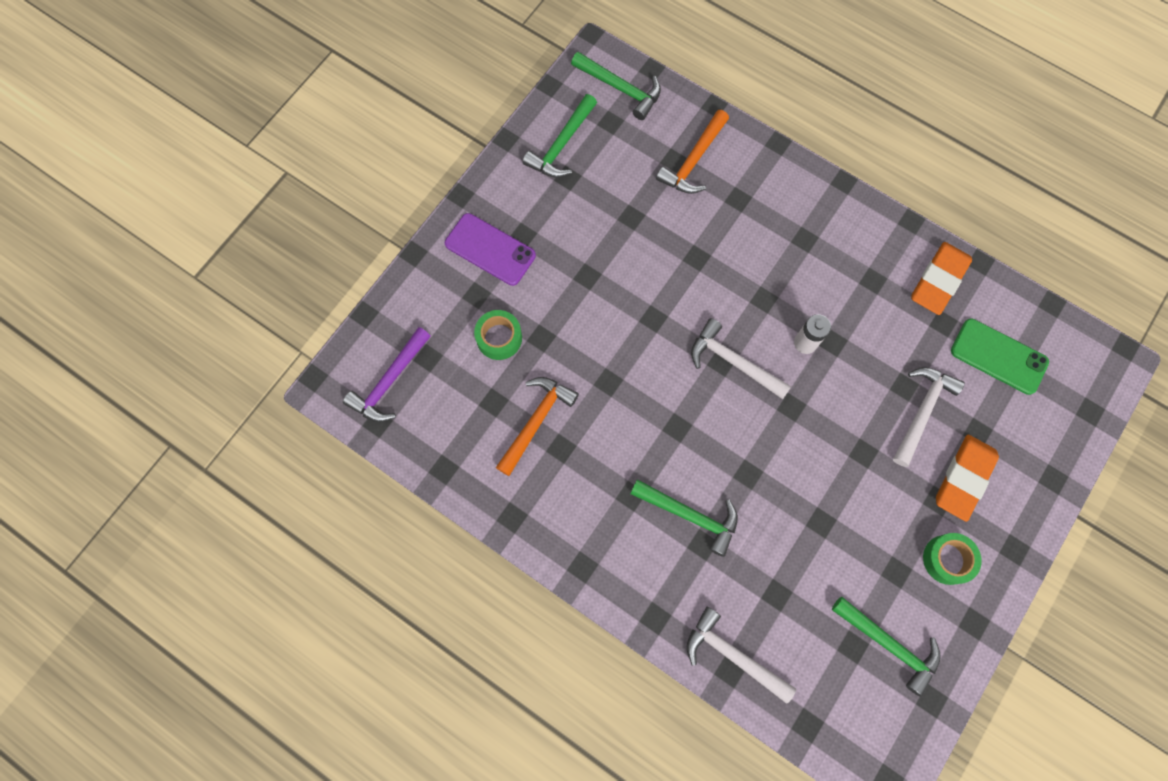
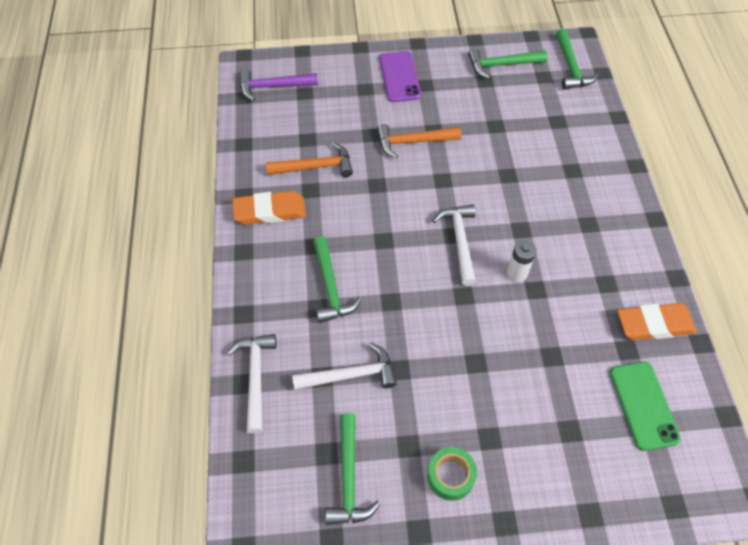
camera: 50 degrees right, 15 degrees down
(499, 338) = (350, 116): green tape -> none
(693, 160) = (570, 131): orange hammer -> orange hammer (413, 142)
(922, 412) = (545, 380): white hammer -> white hammer (350, 375)
(963, 478) = (524, 445): orange eraser -> orange eraser (270, 211)

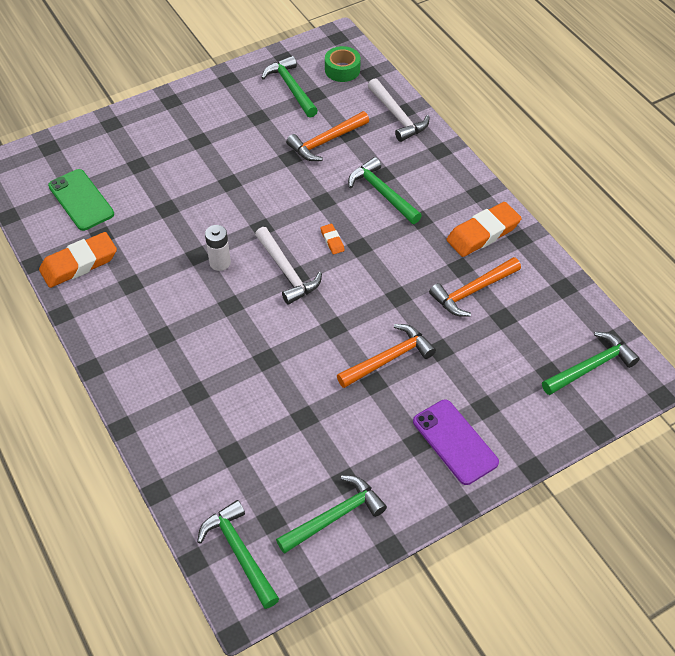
camera: 155 degrees right, 5 degrees down
(273, 86) = (591, 367): purple hammer -> green hammer
(350, 375) = (326, 141): white hammer -> orange hammer
(405, 255) = (332, 241): none -> orange eraser
(450, 476) = (219, 111): green tape -> green tape (342, 70)

